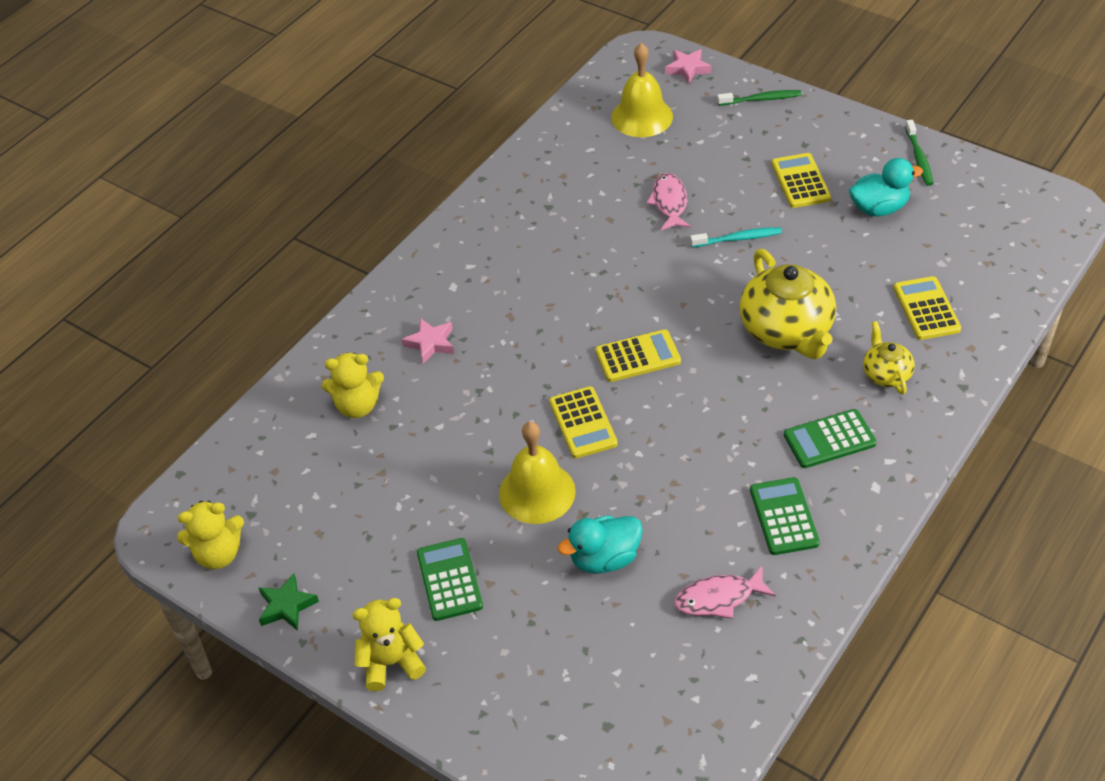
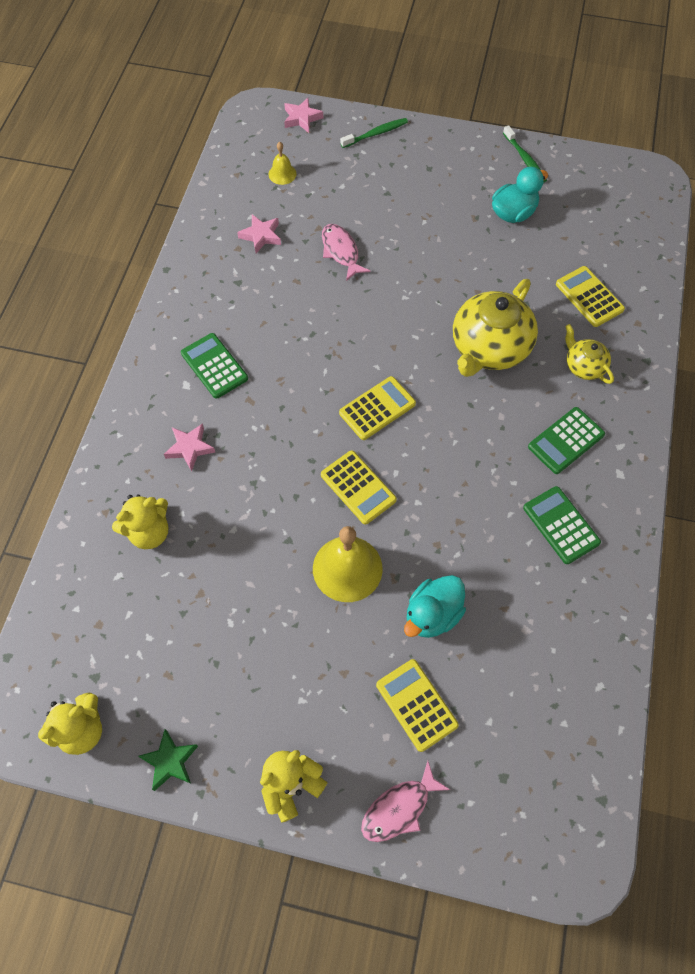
camera: 25 degrees left, 15 degrees up
(449, 580) = (307, 682): green calculator -> green calculator (214, 366)
(592, 169) = (261, 236): none -> pink star
(642, 117) = (282, 174): yellow bell -> yellow bell, size x0.51
(718, 598) = (542, 620): pink fish -> pink fish (399, 808)
(738, 238) = (413, 271): turquoise toothbrush -> none
(787, 331) = (489, 348): yellow teapot -> yellow teapot turned 75 degrees clockwise
(800, 181) = (440, 204): yellow calculator -> yellow calculator (416, 705)

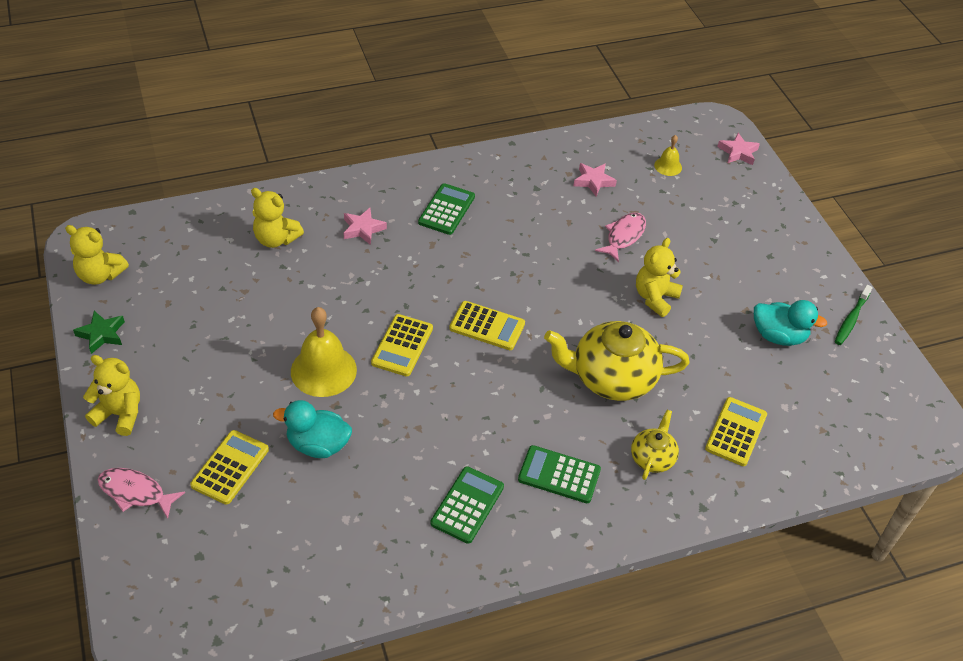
camera: 55 degrees right, 15 degrees down
(376, 134) = (771, 205): green toothbrush -> none
(423, 269) = (655, 298): none -> yellow teddy bear

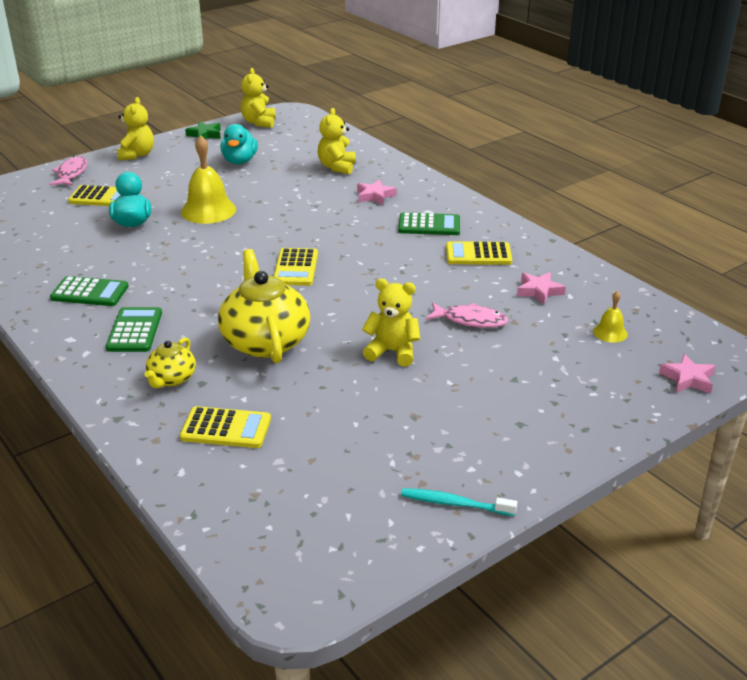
camera: 75 degrees right, 15 degrees down
(402, 346) = (251, 235): yellow calculator -> yellow calculator (478, 254)
(652, 458) = (172, 379): yellow teapot -> yellow teapot turned 105 degrees clockwise
(778, 336) = (387, 444): turquoise duck -> turquoise duck (240, 161)
(851, 319) = (454, 503): green toothbrush -> turquoise toothbrush

